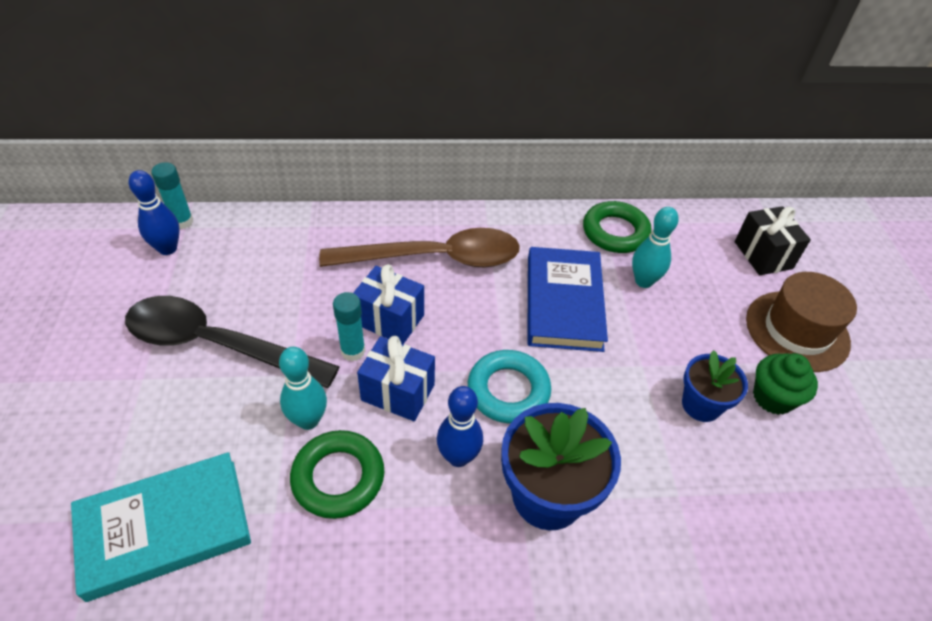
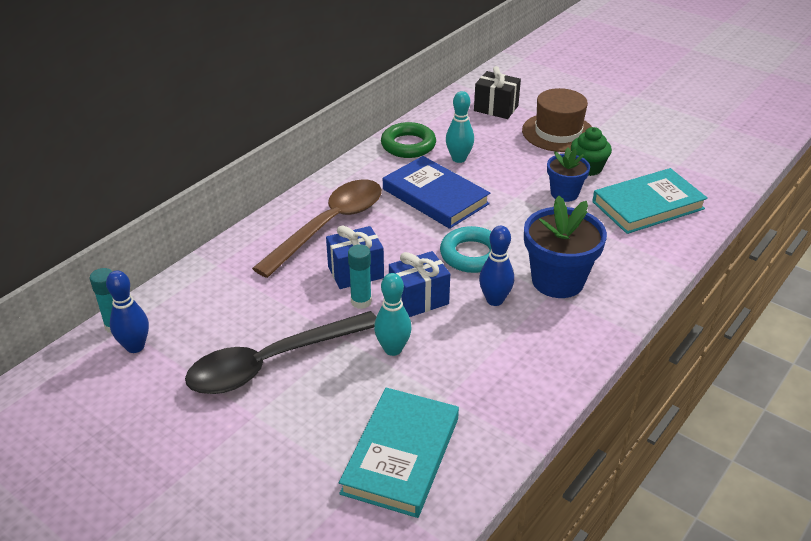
camera: 45 degrees left, 10 degrees down
(338, 478) = (452, 357): green ring -> none
(783, 502) = (648, 205): none -> turquoise book

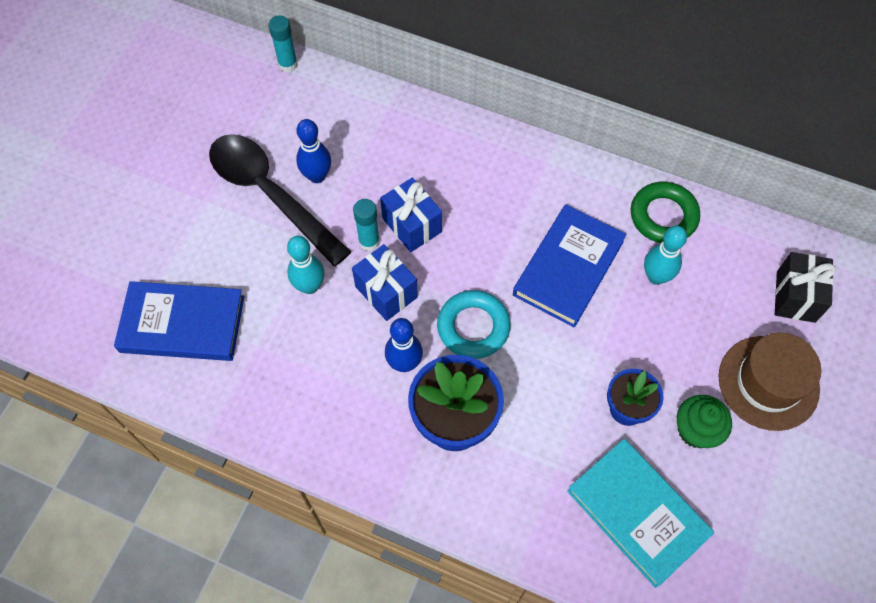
camera: 75 degrees right, 25 degrees up
(135, 346) = (267, 88): blue bowling pin -> blue bowling pin (317, 176)
(329, 225) = (480, 181): brown spoon -> none
(401, 455) = (182, 324): turquoise book -> blue book

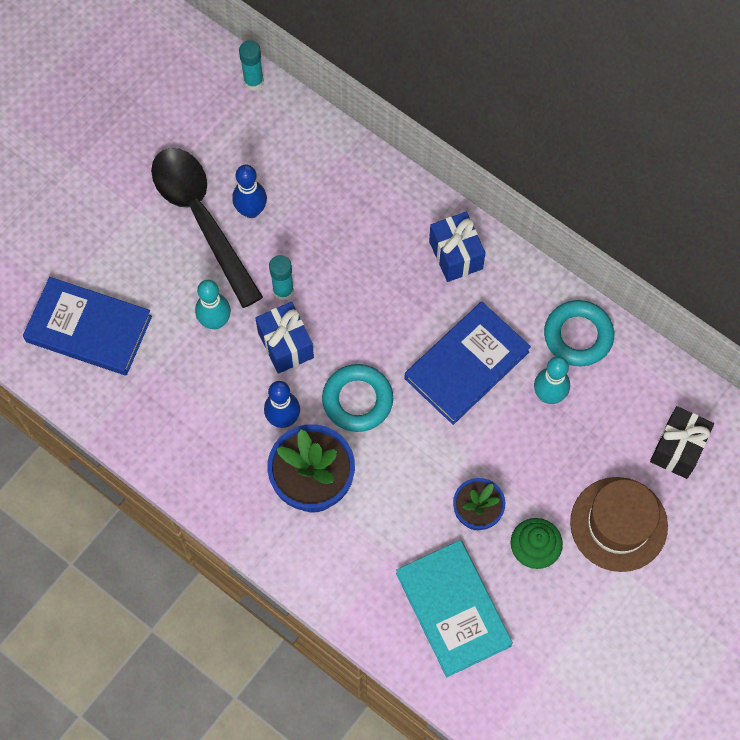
camera: 15 degrees right, 5 degrees up
(412, 225) = (329, 284): blue gift -> blue gift (455, 255)
(663, 216) = (578, 336): green ring -> turquoise ring

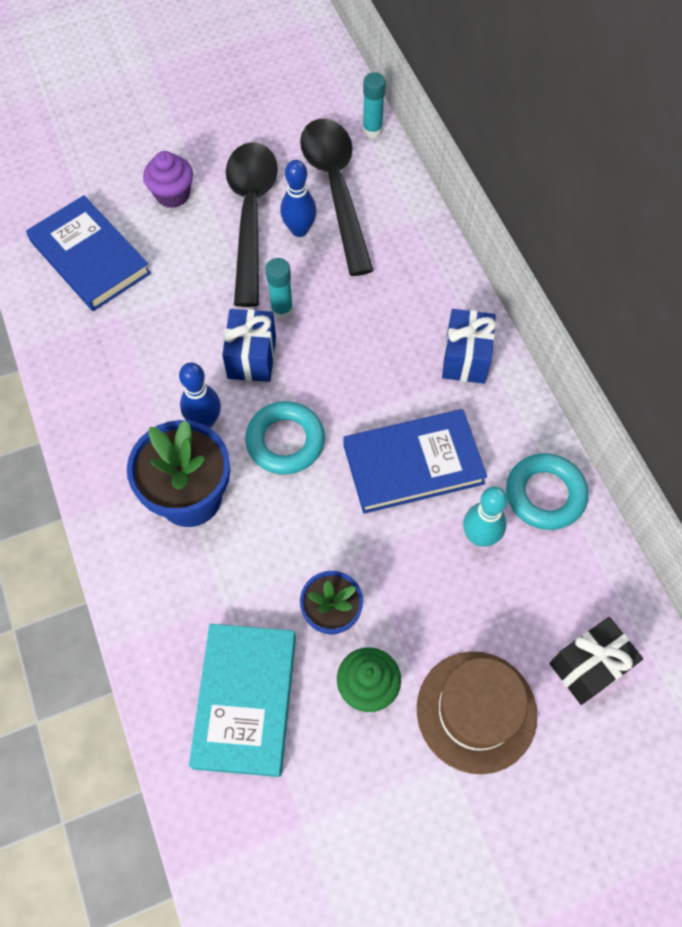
camera: 30 degrees right, 5 degrees down
(120, 233) = (172, 195): none -> purple cupcake
(215, 321) = (203, 305): turquoise bowling pin -> none
(257, 155) = (336, 188): none -> black spoon

